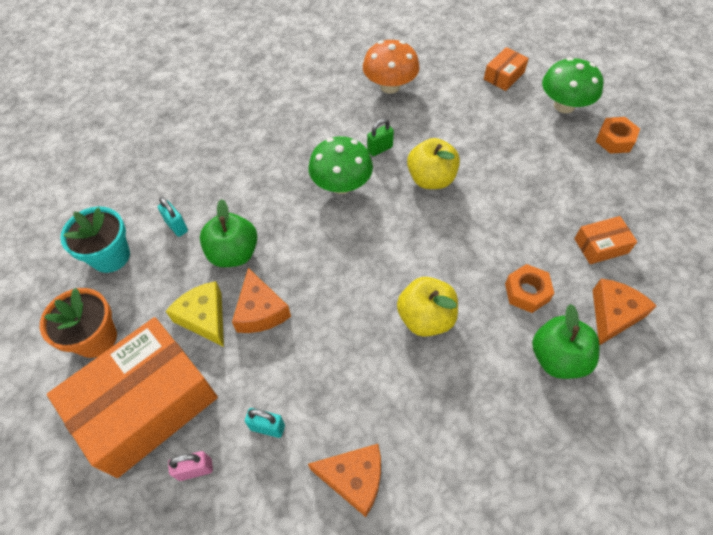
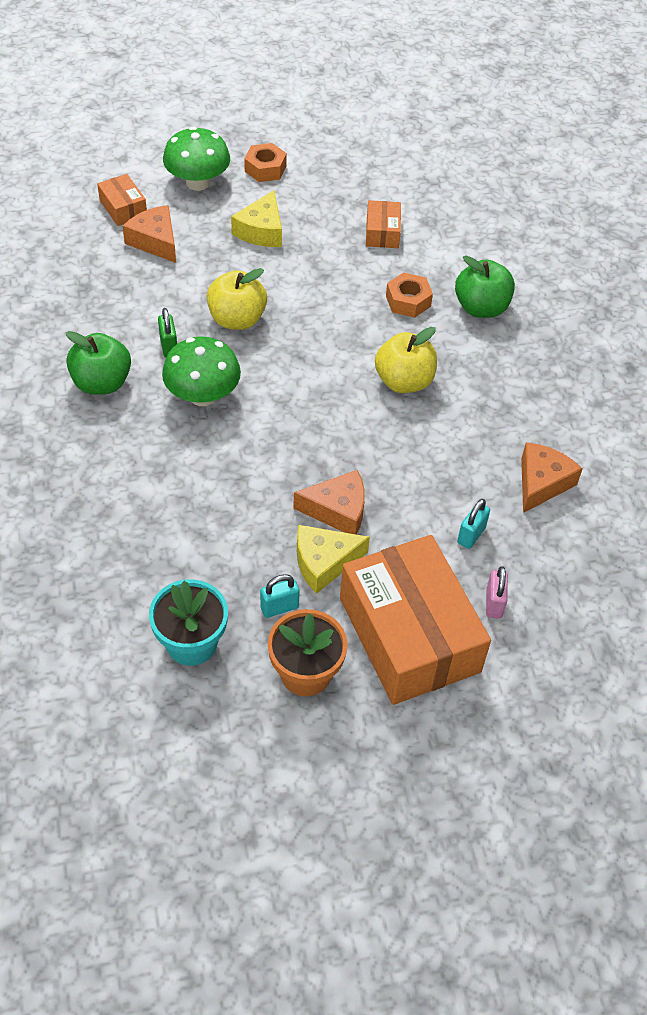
camera: 75 degrees left, 5 degrees down
(177, 226) = (180, 566): turquoise padlock -> turquoise padlock (279, 607)
(234, 253) = (249, 517): green apple -> green apple (102, 383)
(390, 86) = (74, 306): orange mushroom -> none
(539, 161) = (261, 231): none -> yellow cheese
(613, 314) = (455, 256): orange cheese -> orange cheese (155, 241)

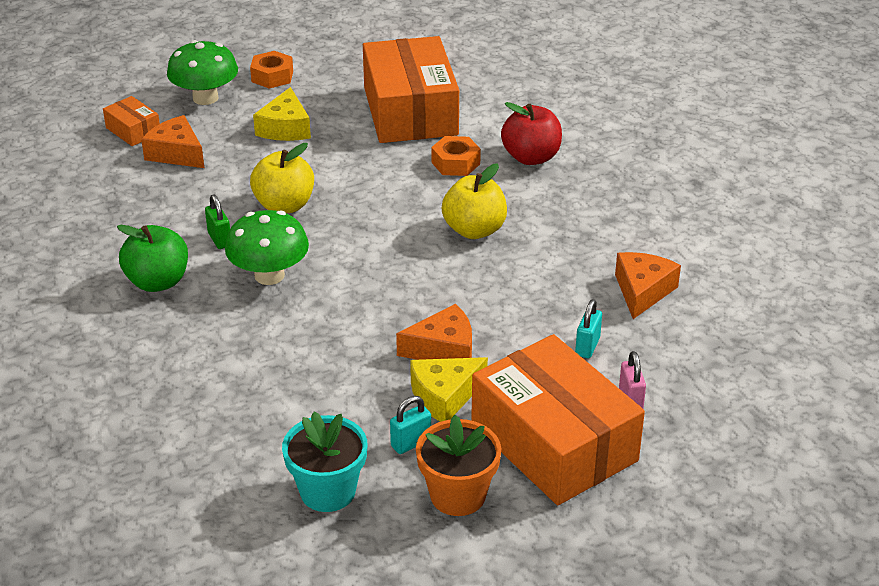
camera: 10 degrees left, 15 degrees down
(382, 232) = (410, 111): orange box -> orange box, size x2.31
(481, 308) = (531, 157): green apple -> red apple

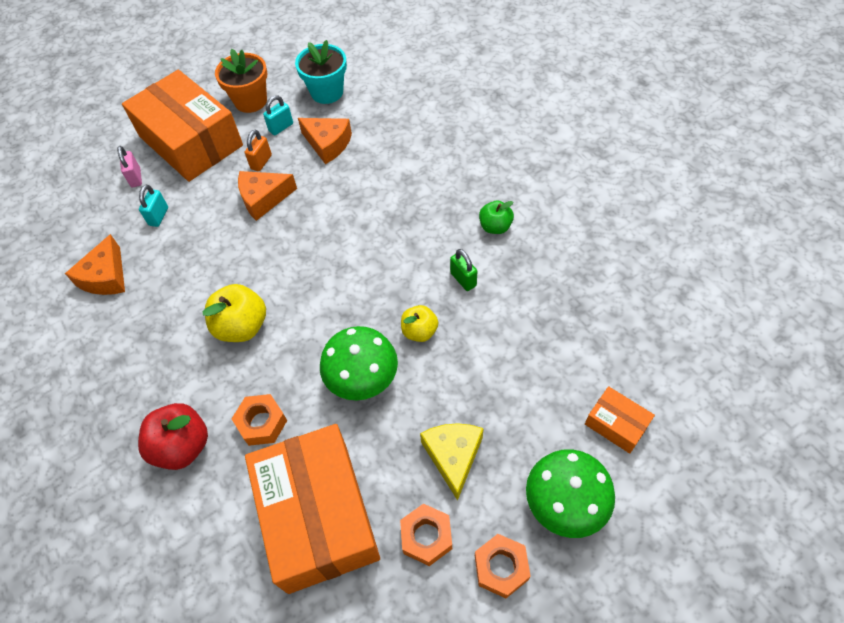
camera: 175 degrees right, 20 degrees up
(157, 282) = (495, 227): green apple -> green apple, size x0.62
(176, 153) = (552, 392): orange cheese -> orange cheese (328, 144)
(269, 275) = (408, 247): green mushroom -> green mushroom (362, 379)
(284, 205) = (419, 331): yellow apple -> yellow apple, size x0.62
(324, 94) = (426, 537): none -> orange nut
(444, 396) = (261, 162): yellow cheese -> orange padlock

